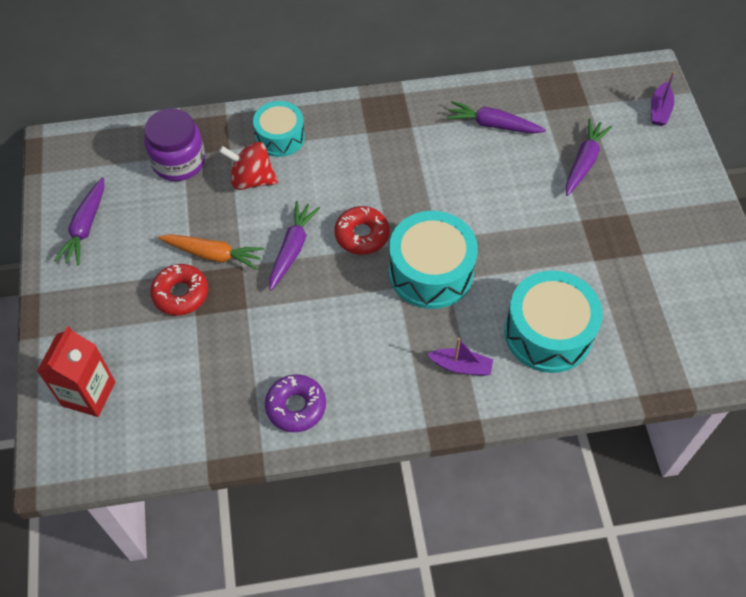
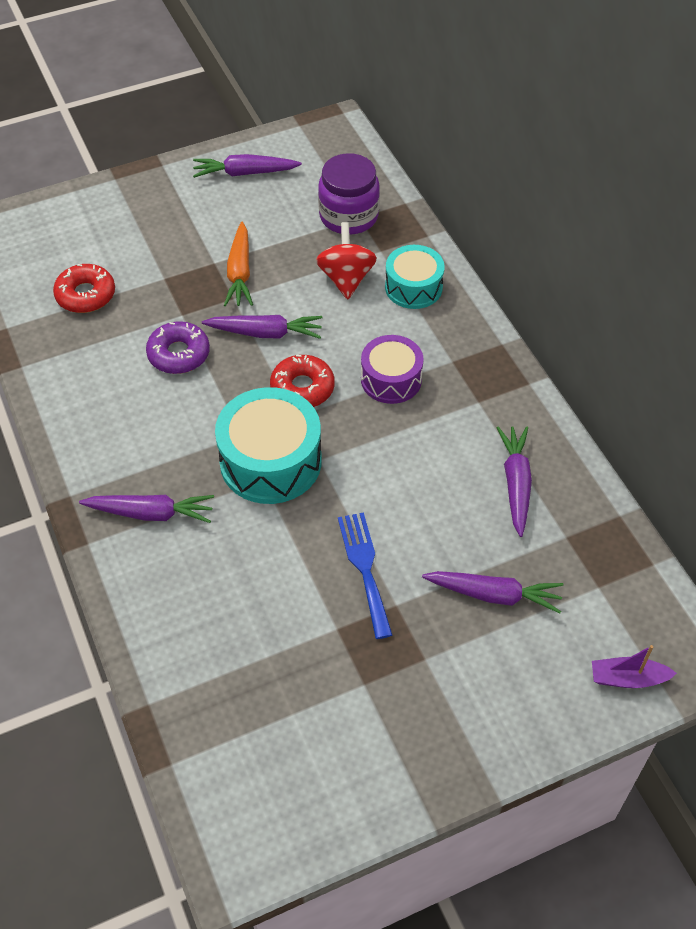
camera: 75 degrees right, 5 degrees down
(88, 394) = (62, 228): red carton -> none
(180, 294) = (186, 261): red donut -> red donut (86, 295)
(296, 406) = (75, 380): purple donut -> purple donut (179, 354)
(372, 174) = (391, 379): none -> purple drum
(461, 366) = (151, 513): purple boat -> purple carrot
(546, 231) = (365, 568): none -> blue fork
(548, 333) = (215, 593): turquoise drum -> none

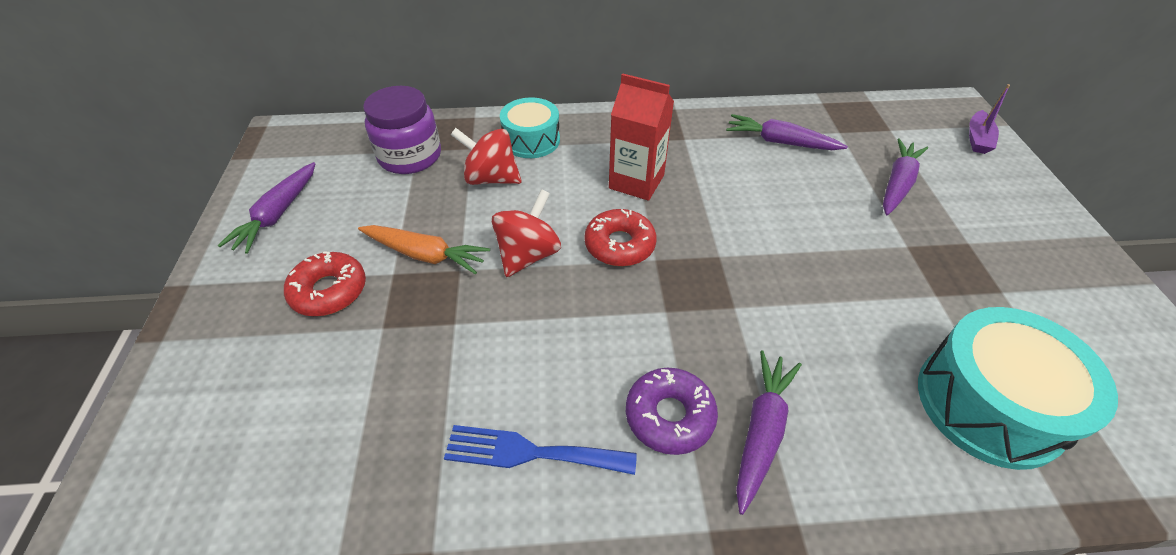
camera: 70 degrees left, 5 degrees down
(86, 295) = (348, 425): red donut -> red donut (329, 291)
(179, 354) = (516, 341): purple donut -> purple donut (669, 416)
(266, 333) = (528, 255): purple carrot -> red spinning top
(270, 461) = (711, 294): turquoise drum -> turquoise drum (989, 404)
(365, 568) = (863, 256): blue fork -> blue fork (530, 452)
(391, 379) = (636, 182): purple drum -> red carton

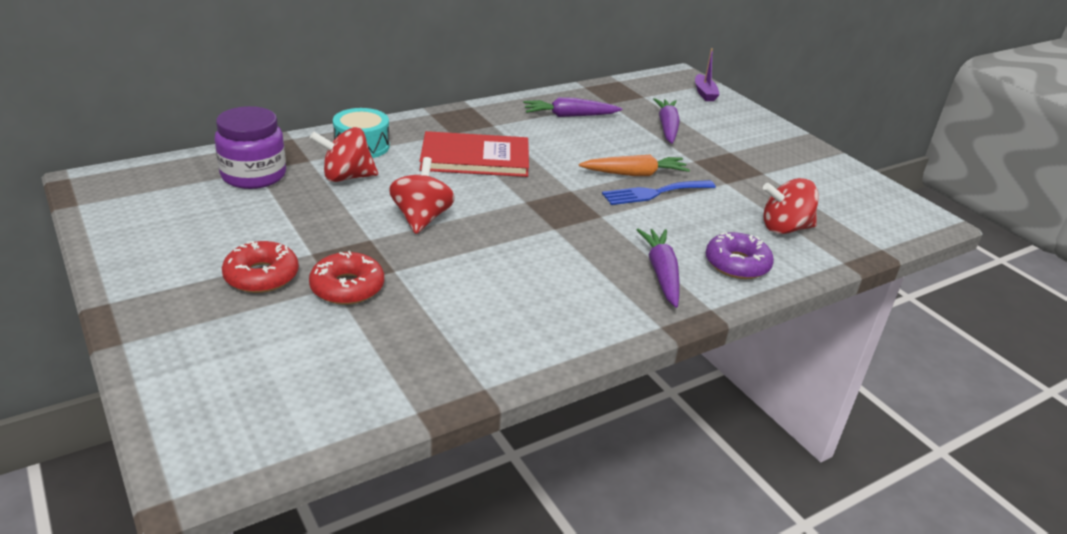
camera: 30 degrees left, 15 degrees down
(277, 215) = (155, 238): purple carrot -> none
(425, 255) = (331, 236): orange carrot -> orange carrot (635, 174)
(530, 452) = (514, 323): blue fork -> blue fork (654, 193)
(619, 245) = (491, 198): red donut -> red donut (347, 287)
(636, 182) = (475, 158): red carton -> red book
(669, 416) = (597, 281): purple donut -> purple donut (737, 264)
(989, 404) = (784, 228): turquoise drum -> red spinning top

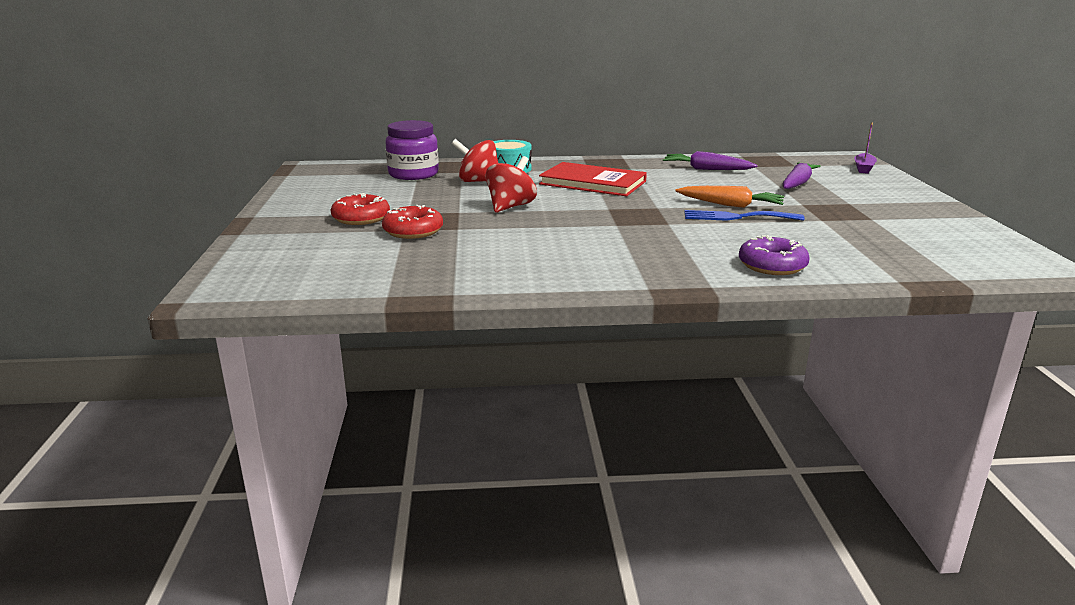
camera: 30 degrees right, 10 degrees down
(661, 273) = (686, 260): purple carrot -> none
(784, 228) = (853, 252): red spinning top -> none

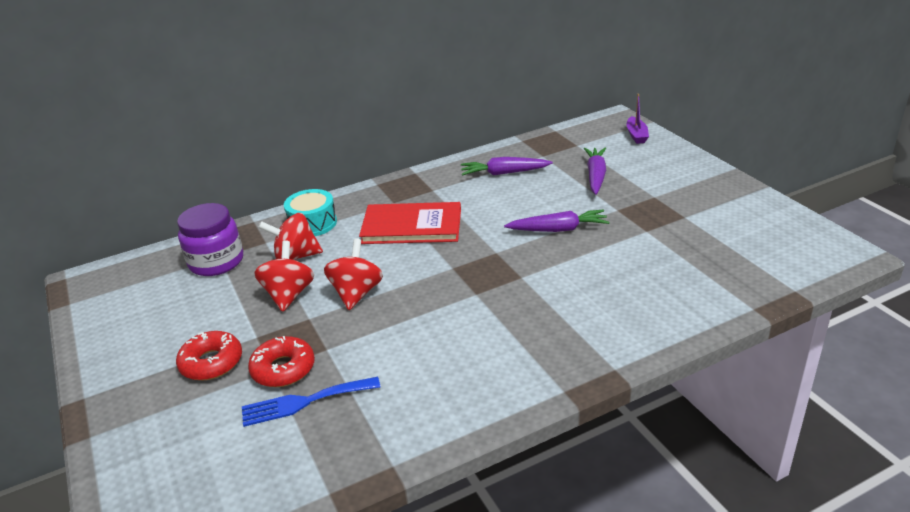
camera: 20 degrees left, 10 degrees up
(454, 198) = (289, 295): none -> red spinning top
(730, 205) = (559, 229): orange carrot -> purple carrot
(736, 217) = (574, 248): blue fork -> blue fork (304, 402)
(772, 265) = (646, 318): purple donut -> none

